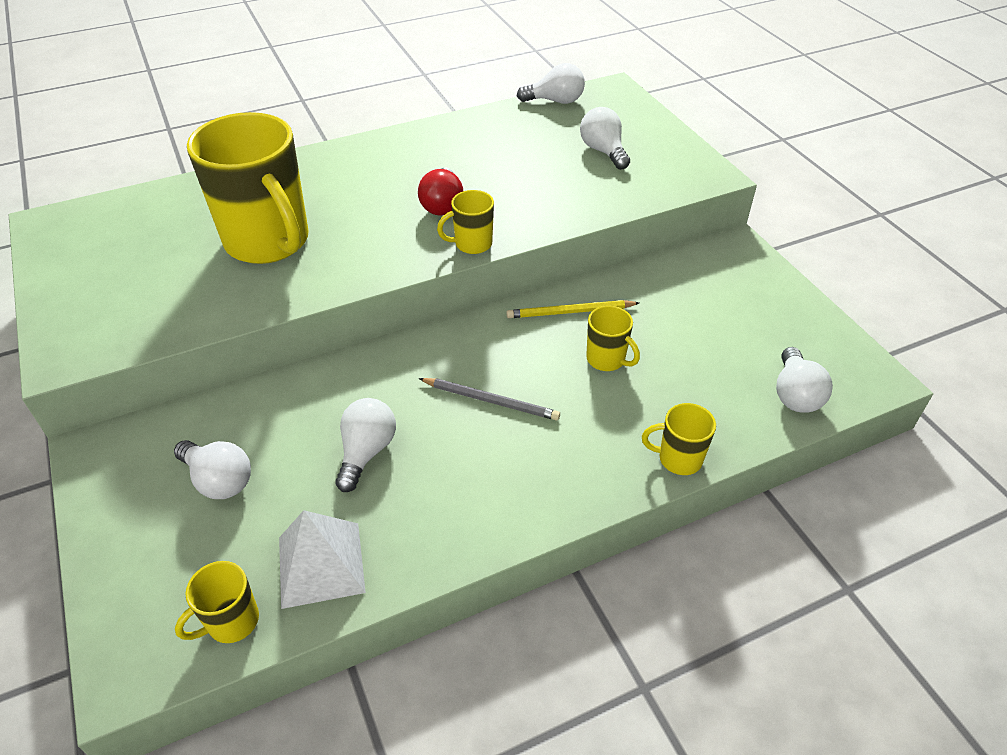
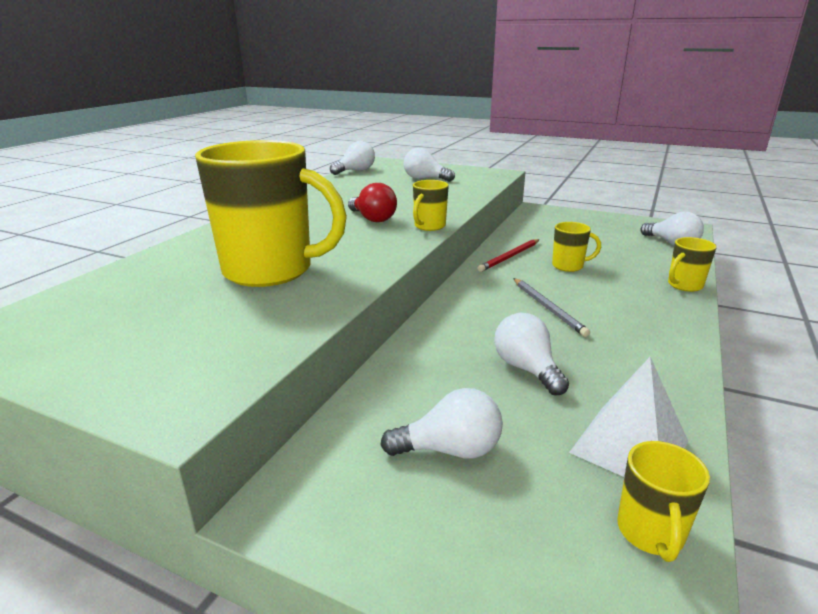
camera: 40 degrees left, 20 degrees down
(491, 401) = (548, 308): grey pencil -> grey pencil turned 90 degrees clockwise
(570, 312) = (509, 257): yellow pencil -> red pencil

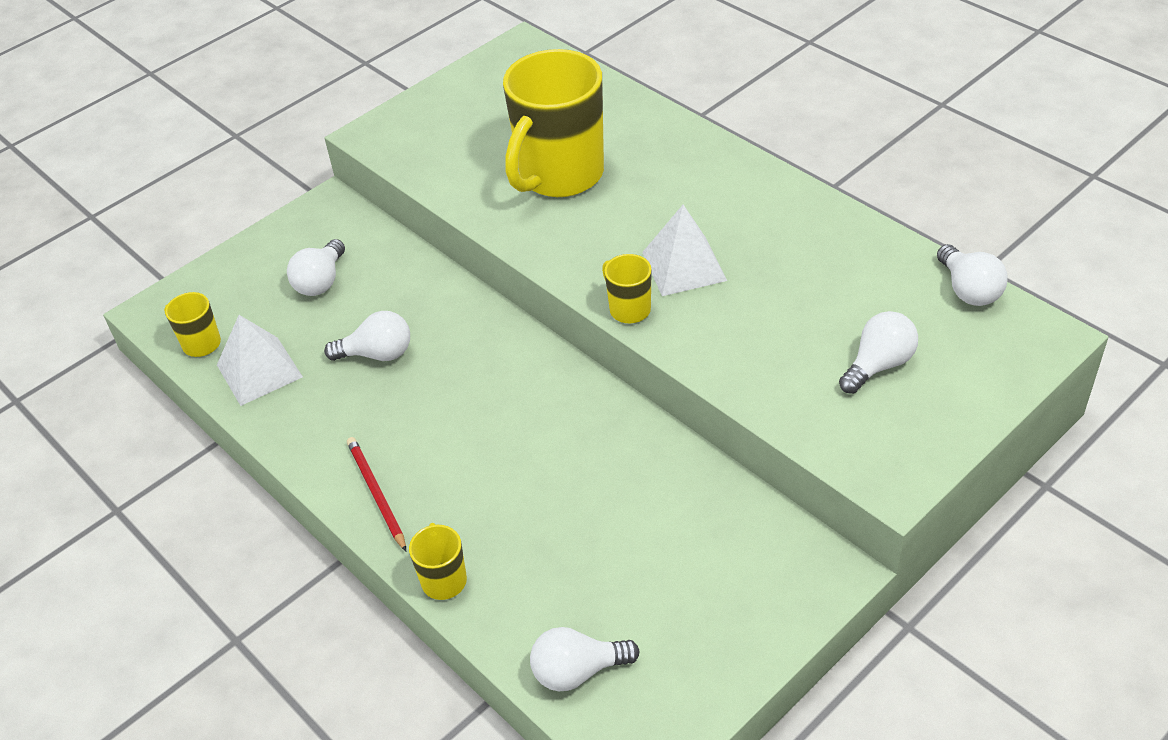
camera: 115 degrees right, 20 degrees up
(373, 219) = (684, 266): red light bulb -> white pyramid
(509, 257) = (623, 439): red pencil -> red pencil (376, 494)
(548, 308) = (468, 415): grey pencil -> none
(568, 266) = (562, 489): yellow mug -> none

